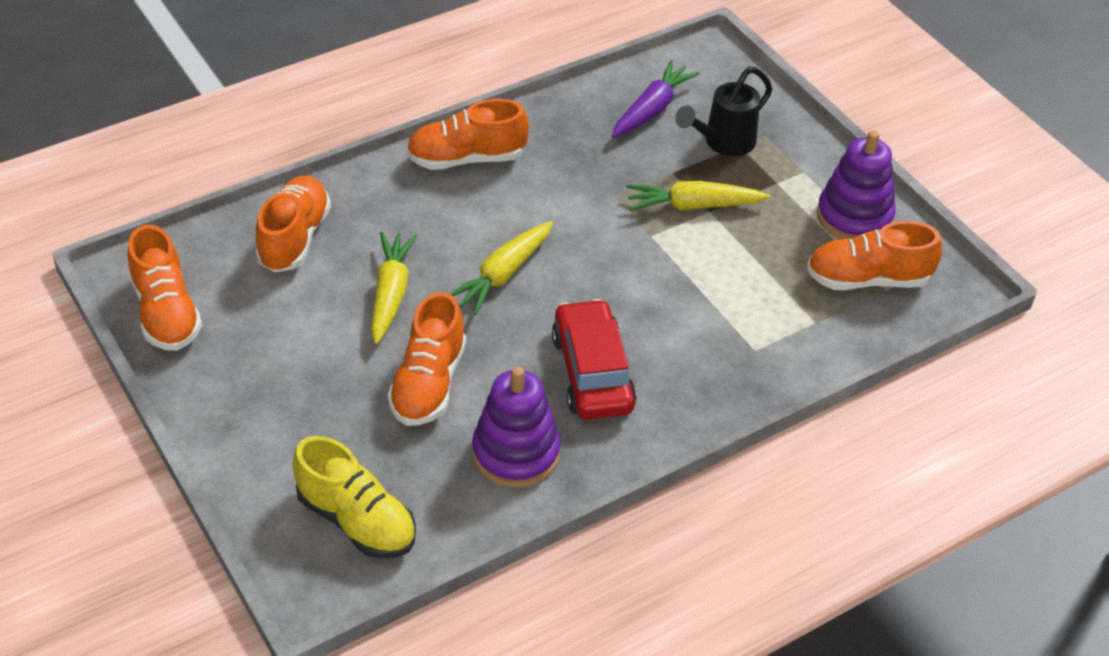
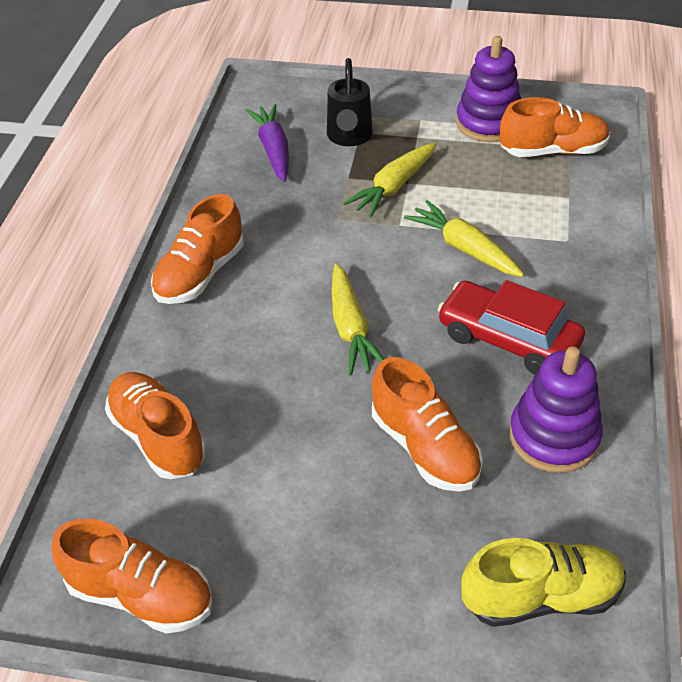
camera: 45 degrees left, 0 degrees up
(390, 294) = (297, 411): yellow carrot -> yellow carrot (464, 249)
(867, 279) = (552, 151): orange shoe -> orange shoe turned 135 degrees counterclockwise

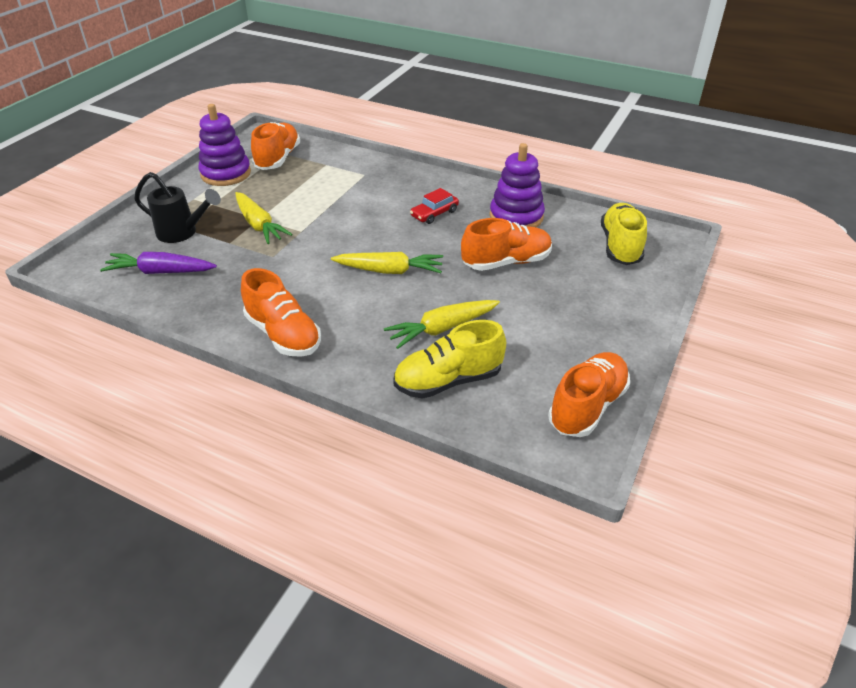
camera: 75 degrees left, 5 degrees down
(158, 437) = (448, 380): orange shoe -> yellow shoe
(464, 249) = (345, 211): yellow carrot -> yellow carrot (442, 328)
(508, 339) = (434, 213): red car -> red car, size x0.56

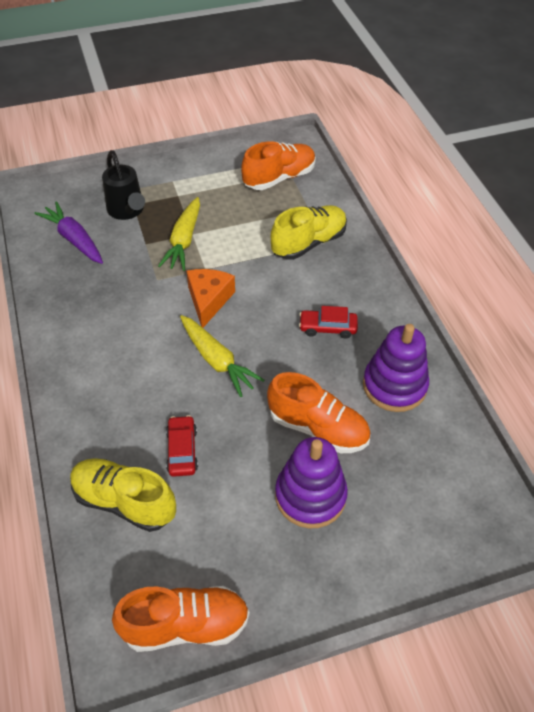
camera: 45 degrees right, 10 degrees up
(226, 174) = (223, 169): purple stacking toy -> purple stacking toy (310, 496)
(283, 334) = (77, 360): orange shoe -> none
(332, 245) = (208, 300): none -> orange cheese
(442, 328) = (182, 450): yellow carrot -> red car
(620, 246) = (447, 497): yellow shoe -> yellow shoe (308, 243)

